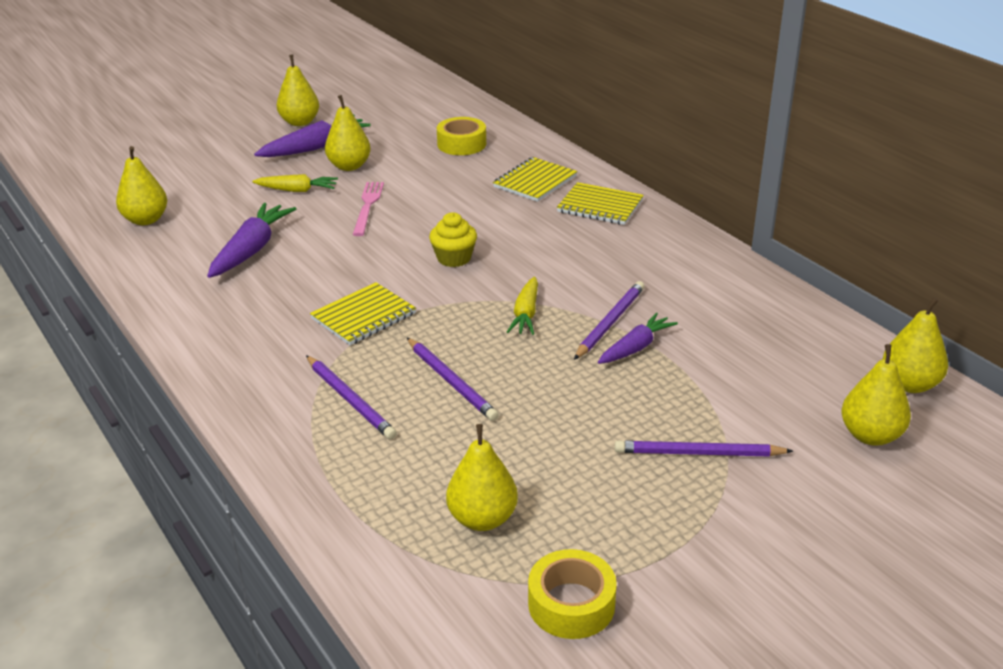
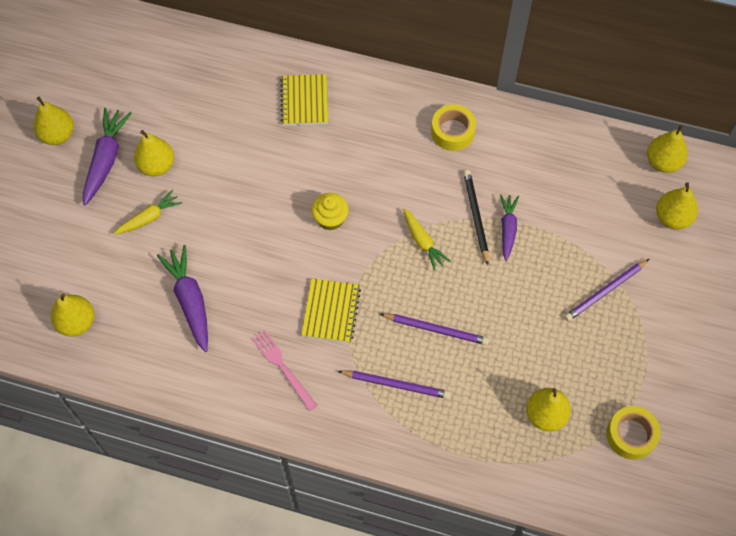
camera: 40 degrees left, 30 degrees up
(367, 206) = (219, 202): pink fork -> pink fork (283, 367)
(461, 144) = (211, 87): yellow tape -> yellow tape (452, 132)
(600, 206) = (371, 102): yellow notebook -> none
(610, 322) = (475, 216): purple pencil -> black pencil

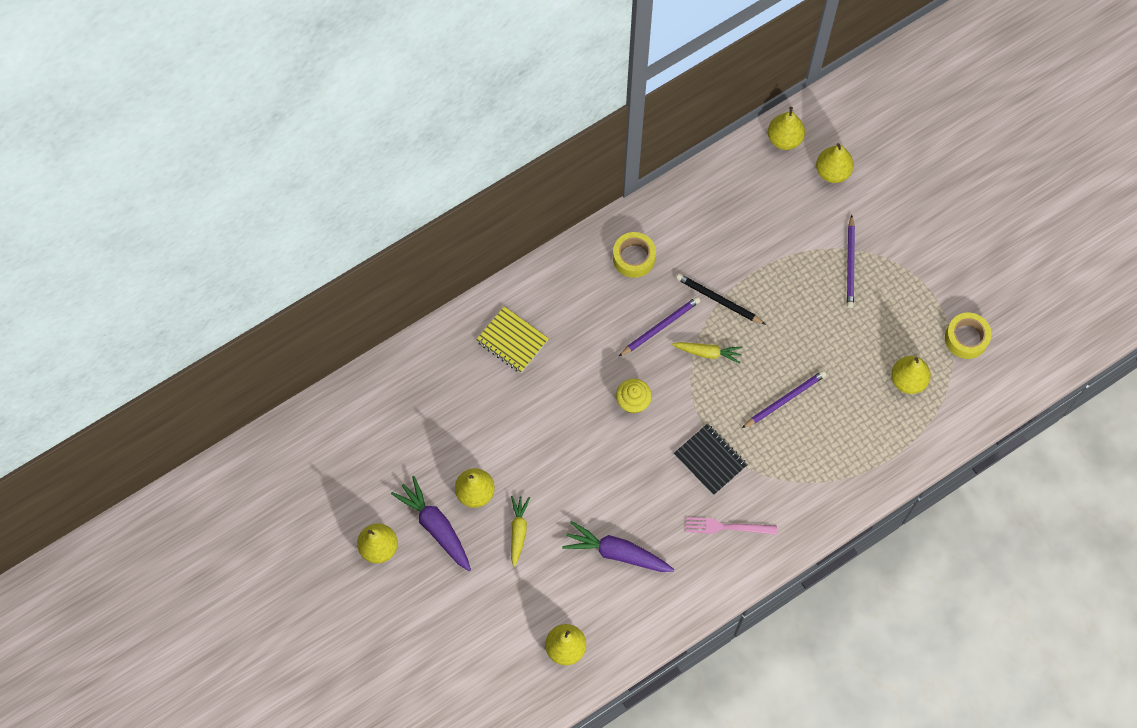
camera: 50 degrees left, 5 degrees up
(331, 311) = (710, 460): yellow notebook -> black notebook
(396, 384) = (804, 460): purple pencil -> purple pencil (660, 327)
(507, 229) = (747, 287): purple carrot -> none

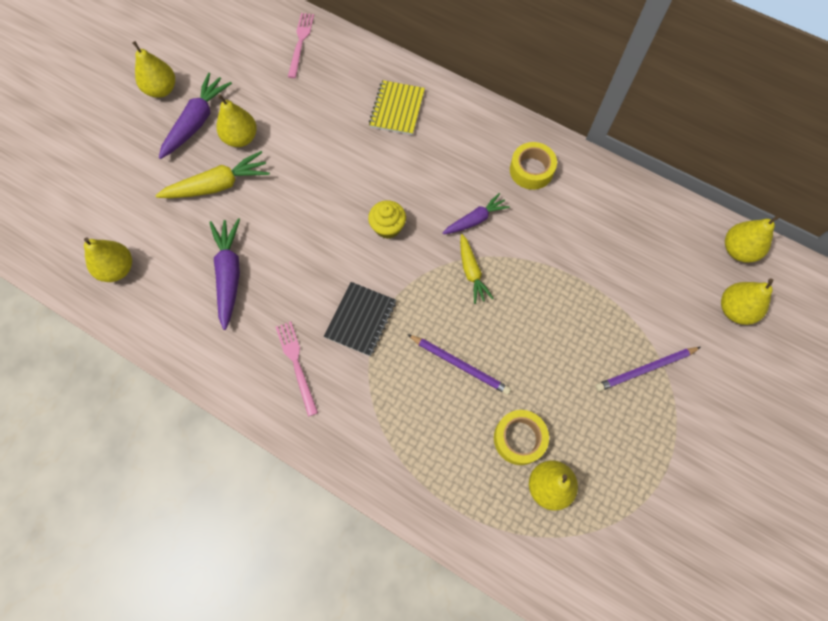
camera: 65 degrees right, 0 degrees up
(388, 396) = (300, 42): none -> pink fork
(518, 531) = (218, 185): yellow carrot -> yellow carrot, size x1.55
(660, 327) = (475, 220): purple pencil -> purple carrot
(718, 300) = (531, 259): black pencil -> none
(966, 338) = (635, 534): yellow tape -> yellow tape (519, 438)

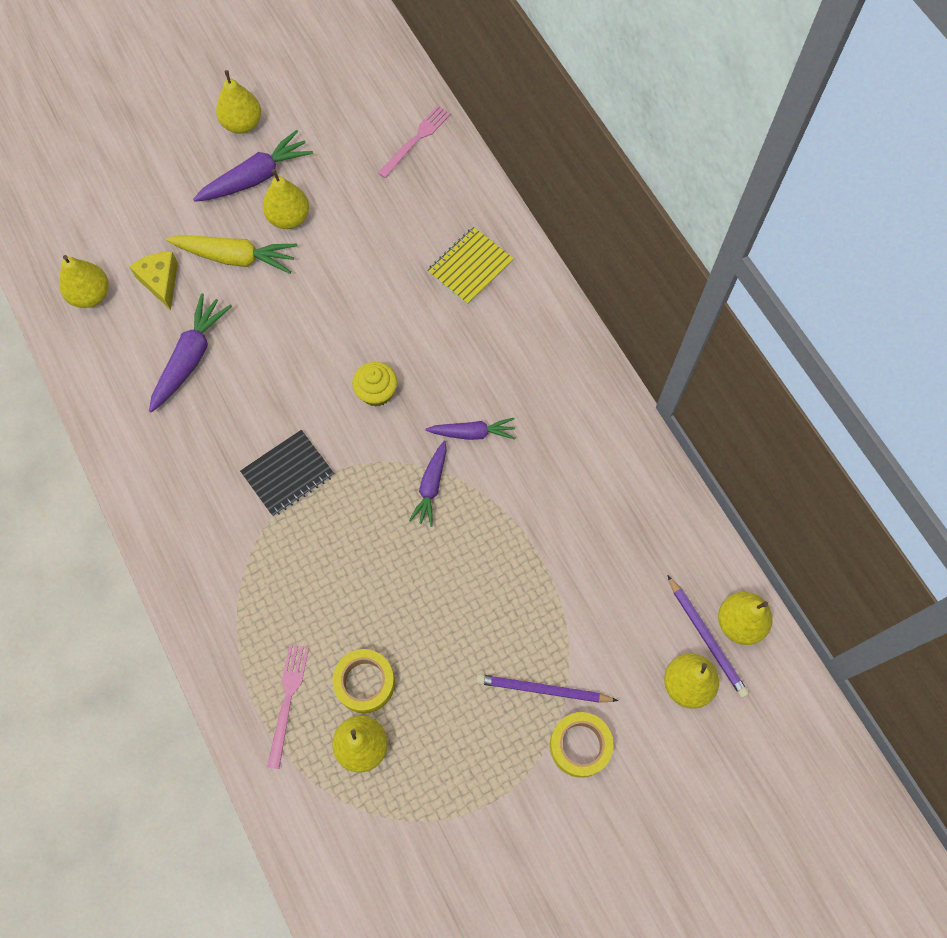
camera: 30 degrees right, 0 degrees up
(169, 231) = (160, 281): none -> yellow cheese
(296, 364) = (198, 484): pink fork -> pink fork (287, 700)
(460, 364) = (355, 575): purple pencil -> purple pencil (707, 638)
(471, 272) = (431, 486): yellow carrot -> purple carrot
(531, 170) = (570, 411): yellow tape -> yellow tape (580, 745)

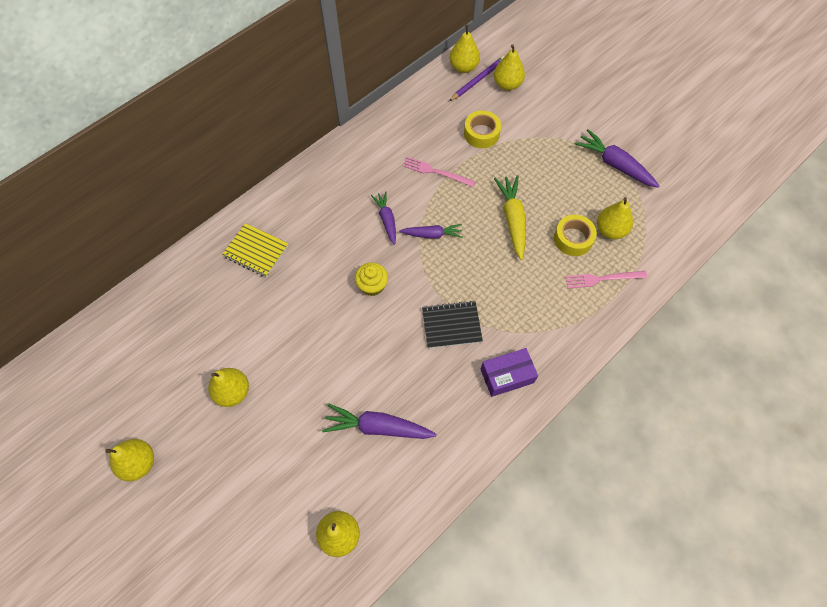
camera: 105 degrees left, 5 degrees down
(160, 281) = (313, 477): yellow cheese -> none
(196, 521) = (507, 376): none -> purple box
(235, 257) = (278, 423): yellow carrot -> yellow carrot (512, 220)
(256, 177) = (196, 432): purple carrot -> purple carrot (614, 165)
(288, 474) = (451, 325): black notebook -> black notebook turned 45 degrees counterclockwise
(416, 140) = (143, 316): pink fork -> pink fork (436, 172)
(543, 690) = (538, 148): purple pencil -> none
(580, 745) = (561, 125): yellow tape -> yellow tape (481, 134)

